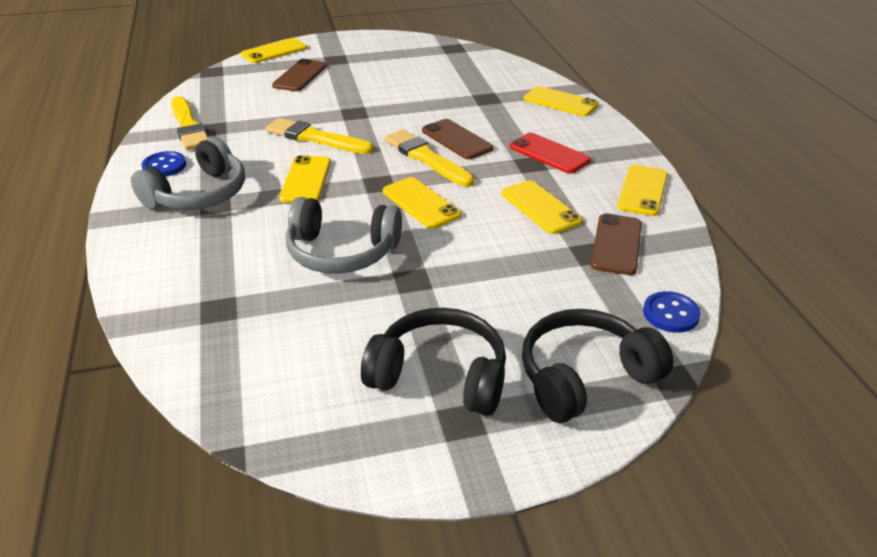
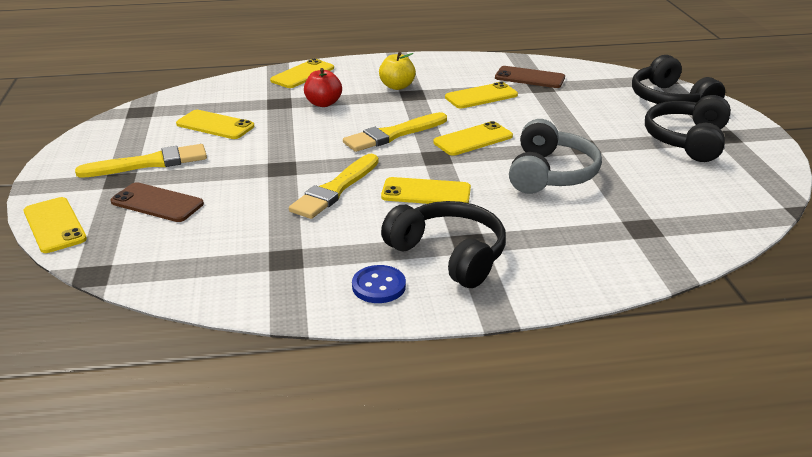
camera: 85 degrees left, 5 degrees down
(189, 126) = (274, 278): yellow brush -> yellow brush (149, 163)
(198, 194) = (449, 255): grey headphones -> black headphones
(456, 139) = (361, 120): brown phone -> none
(491, 118) = (323, 103): none -> red apple
(549, 154) = (397, 86): red phone -> yellow apple
(642, 190) = (459, 63): yellow phone -> yellow phone (215, 125)
(670, 314) = (603, 72): blue button -> none

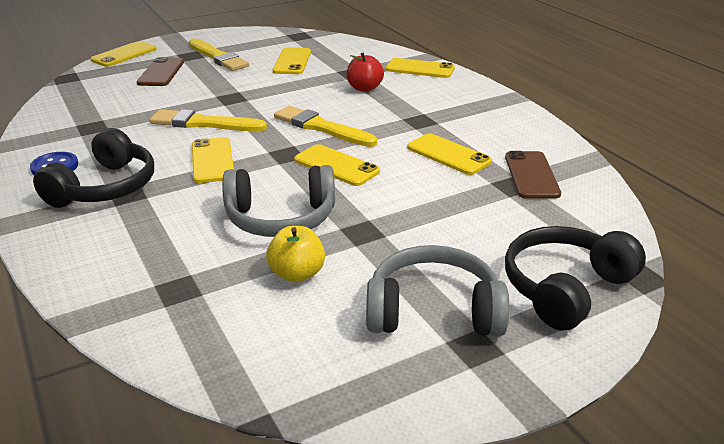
camera: 70 degrees right, 0 degrees up
(397, 86) = (432, 110): yellow apple -> yellow apple (297, 274)
(687, 140) = (433, 311): black headphones -> grey headphones

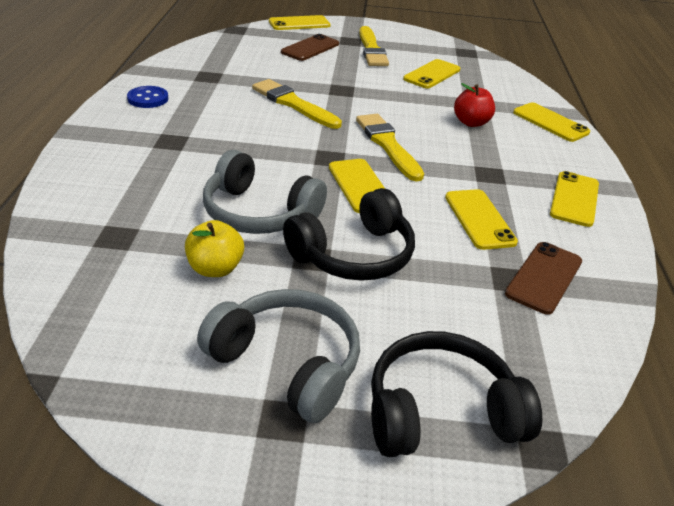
camera: 30 degrees right, 5 degrees up
(105, 187) = (162, 129): black headphones -> black headphones (353, 254)
(212, 160) = (264, 139): yellow phone -> yellow phone (574, 199)

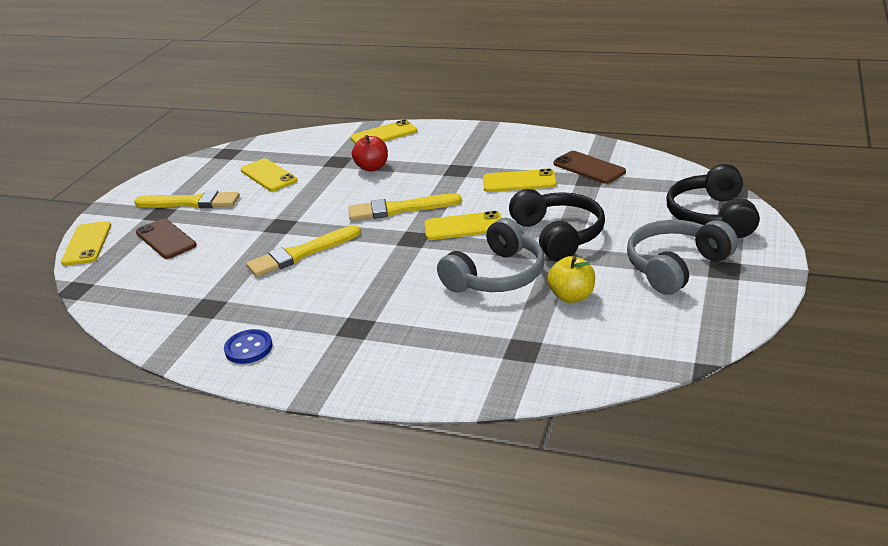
camera: 70 degrees left, 5 degrees down
(574, 199) = (499, 143): yellow phone -> none

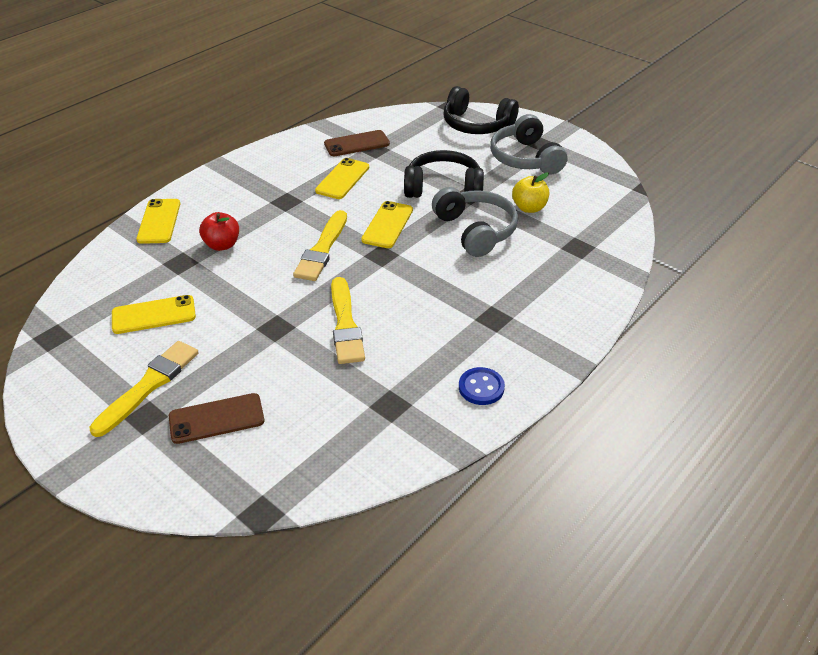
camera: 70 degrees left, 10 degrees up
(87, 244) = (154, 494): yellow phone -> none

